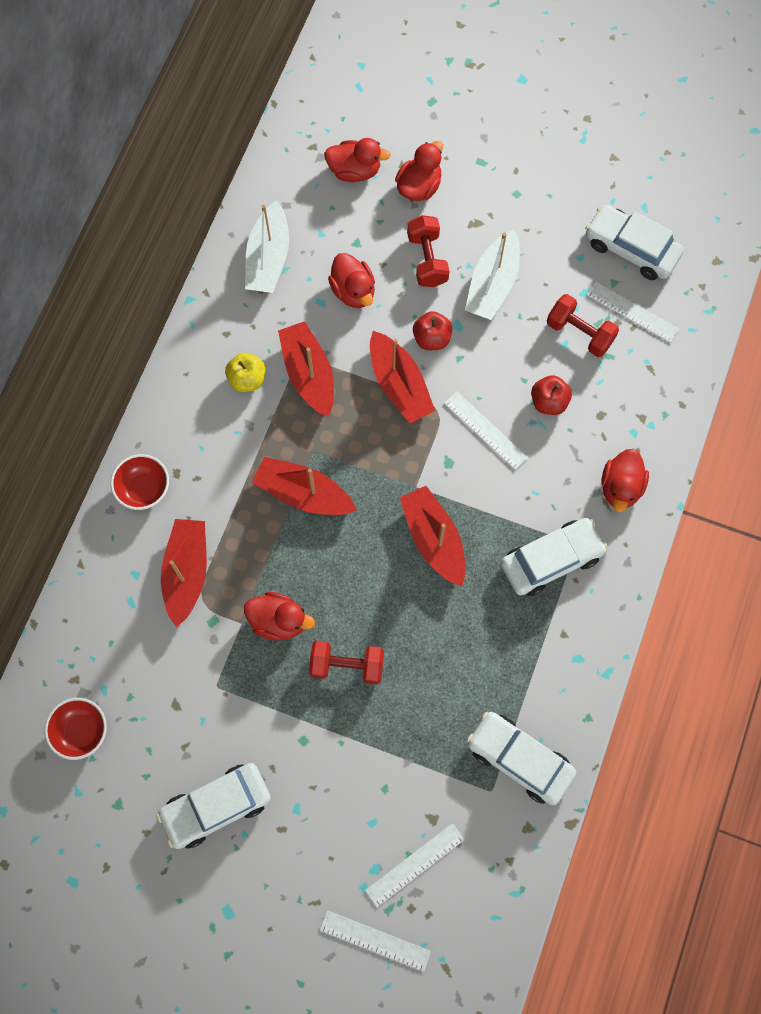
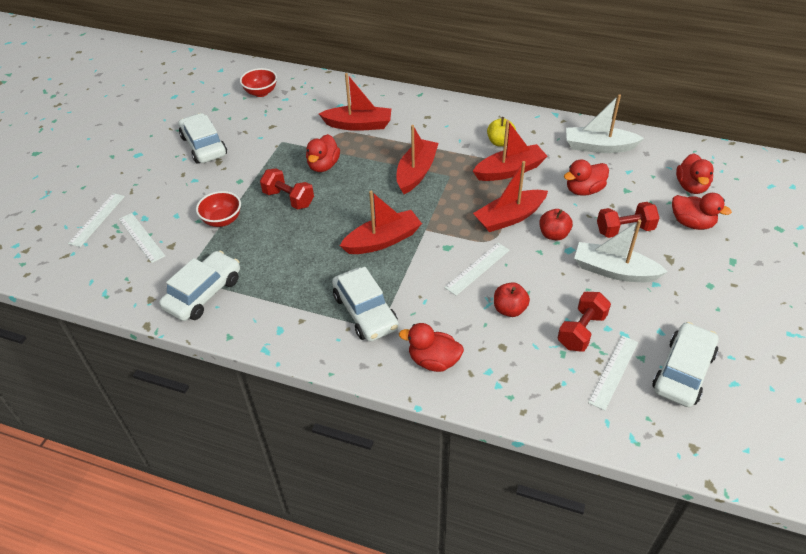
camera: 90 degrees right, 25 degrees down
(144, 489) = (415, 104): red bowl -> red bowl (222, 220)
(347, 665) = (288, 199): red dumbbell -> red dumbbell turned 60 degrees counterclockwise

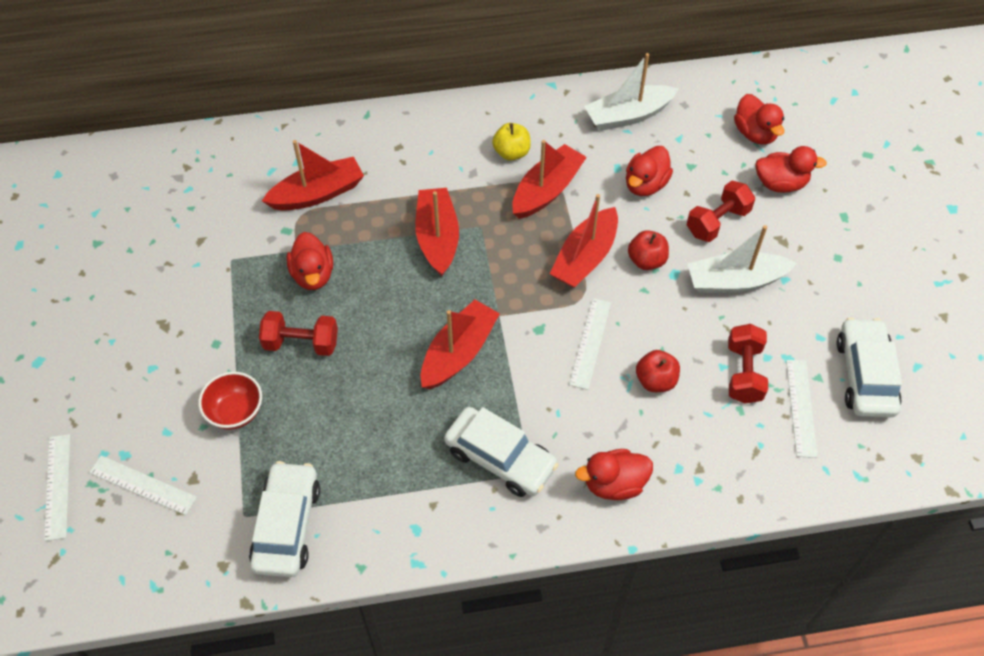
camera: 30 degrees left, 10 degrees up
(204, 146) = (126, 309): white car -> none
(261, 92) = (146, 191): red bowl -> none

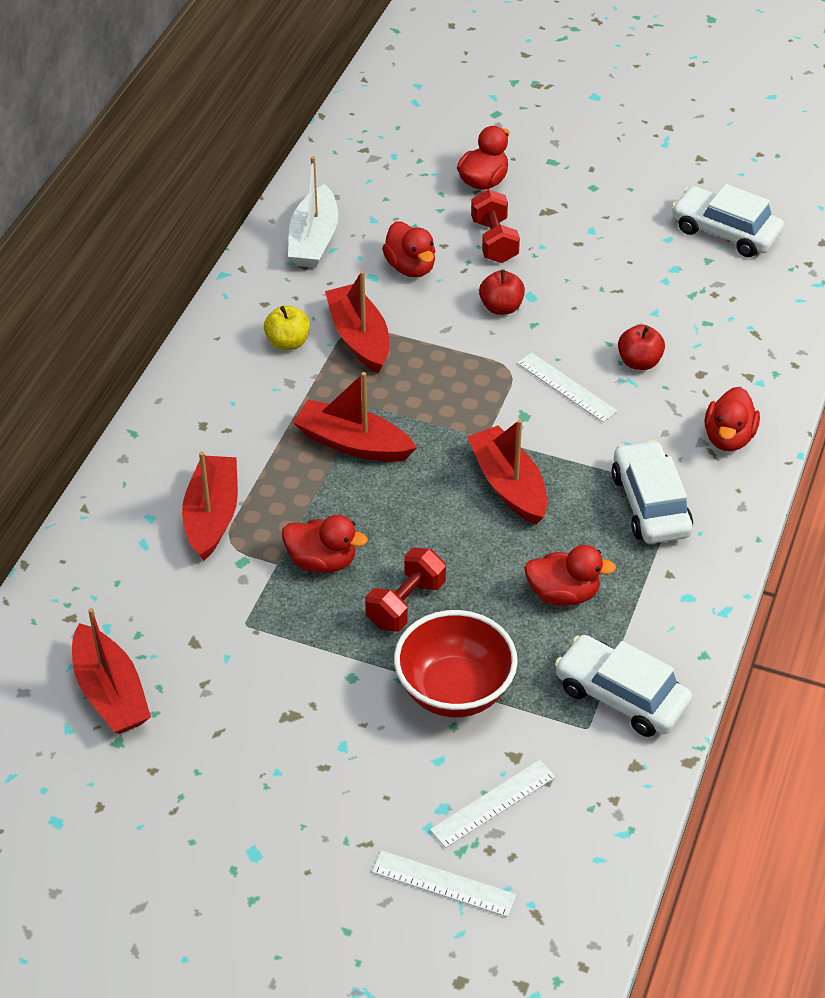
camera: 60 degrees left, 10 degrees down
(235, 412) = (454, 690): red bowl -> red bowl, size x1.59
(500, 458) = (650, 504): white car -> white car turned 75 degrees counterclockwise
(585, 257) = (464, 347): red boat -> red boat (110, 693)
(735, 281) = (569, 261): white boat -> none
(743, 373) = (671, 303): red dumbbell -> none
(755, 133) = (411, 168): red duck -> red duck (563, 594)
(801, 407) = (730, 285): white ruler -> none

